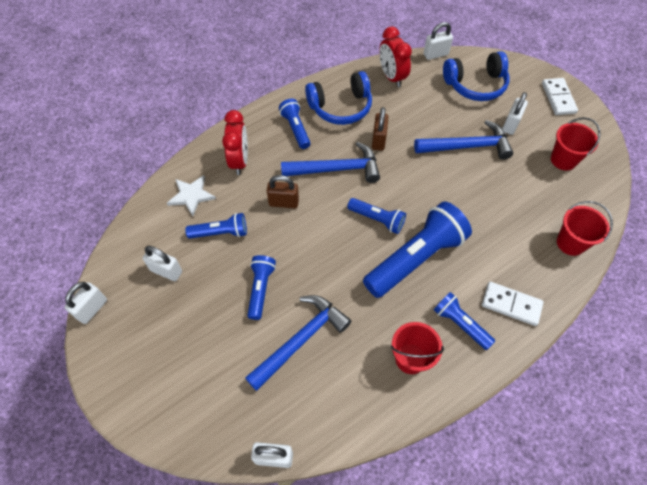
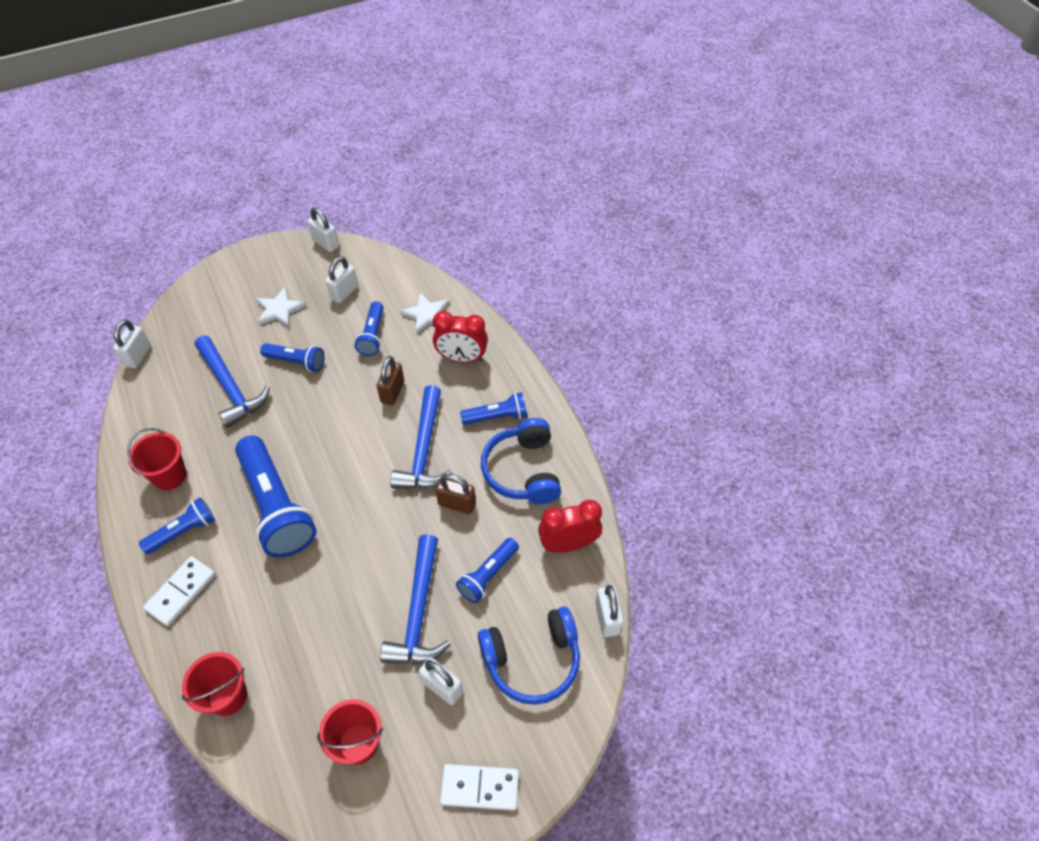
camera: 100 degrees right, 5 degrees down
(193, 327) = (279, 310): none -> white star
(377, 219) = (340, 478): blue flashlight -> blue flashlight (488, 575)
(475, 85) = (532, 660): blue headphones -> blue headphones turned 105 degrees counterclockwise

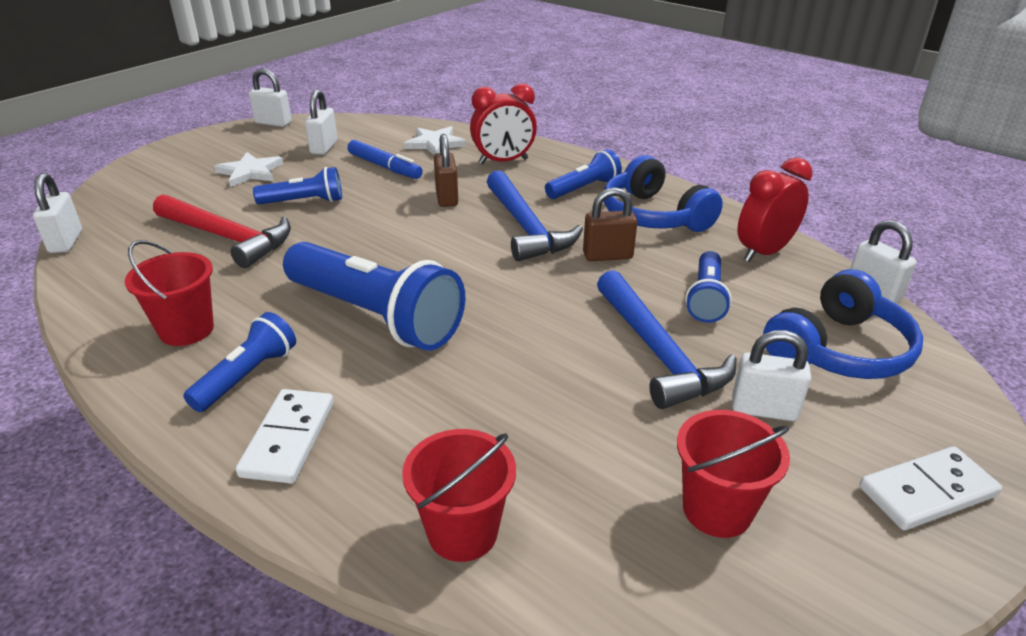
camera: 25 degrees left, 20 degrees down
(230, 387) = (227, 237): blue hammer -> red hammer
(372, 335) = (385, 167): blue flashlight -> blue marker

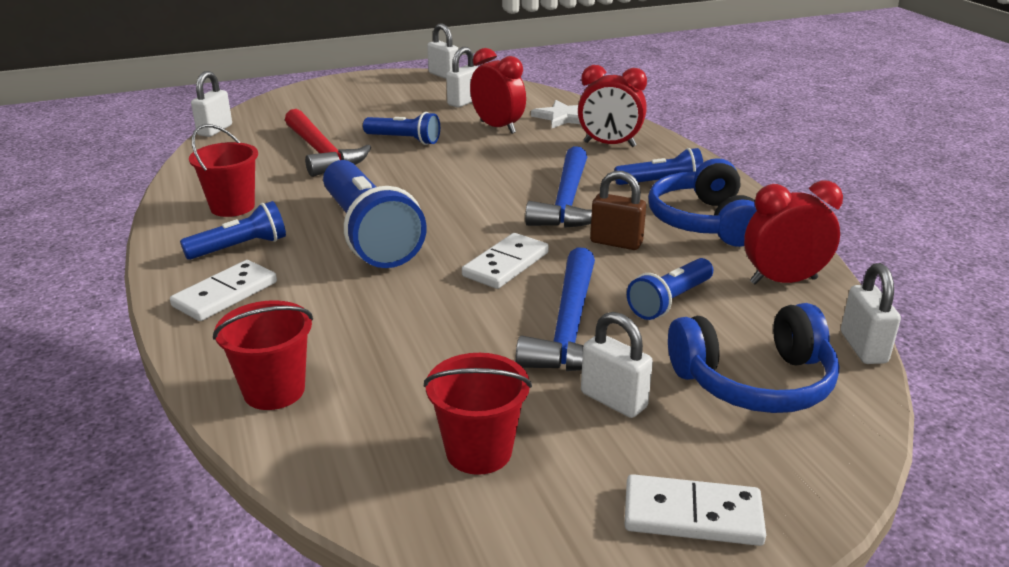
camera: 30 degrees right, 5 degrees down
(250, 172) = (386, 109): white star -> none
(385, 167) = (498, 127): blue marker -> red clock
(446, 198) = (523, 162): brown padlock -> none
(539, 307) = (505, 264): none -> white domino

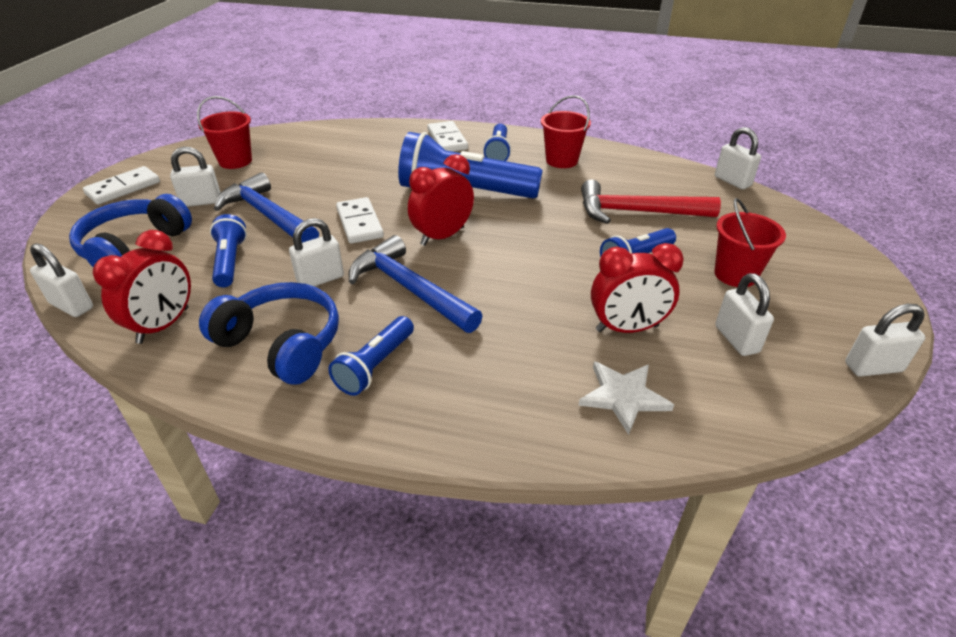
camera: 125 degrees right, 10 degrees up
(274, 391) = (346, 134): red bucket -> red bucket (735, 274)
(609, 144) = (503, 387): red clock -> red clock (442, 236)
(616, 242) = (320, 279): brown padlock -> white padlock

